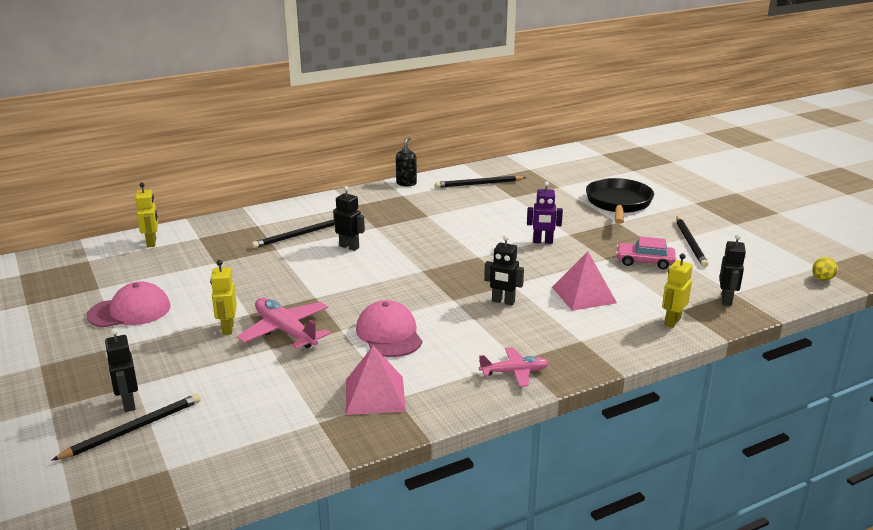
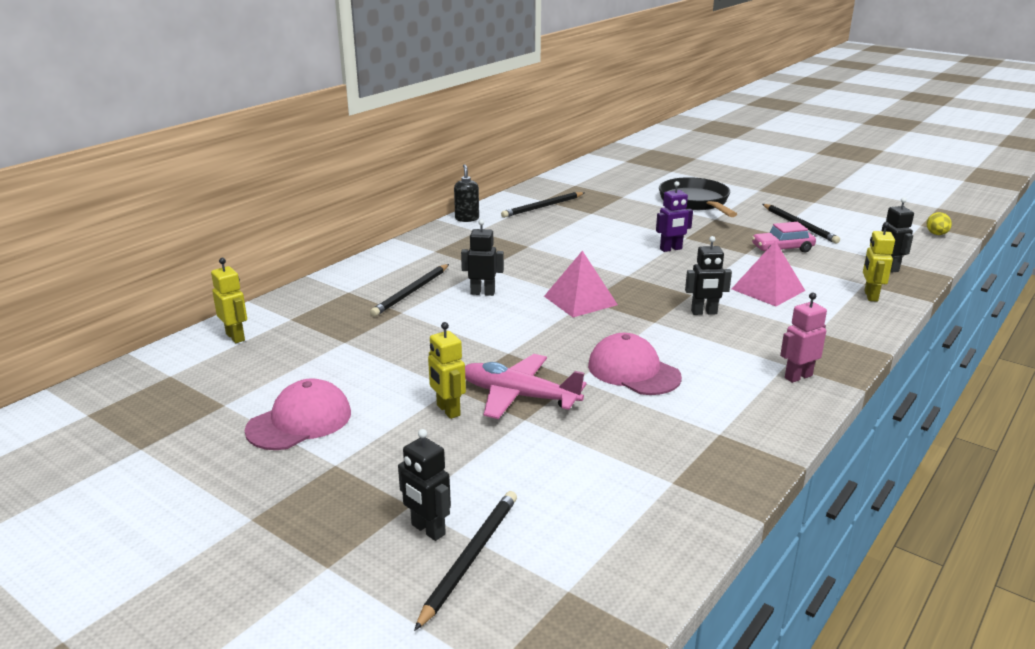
camera: 25 degrees left, 0 degrees up
(375, 395) = (695, 436): pink pyramid -> pink pyramid (580, 300)
(514, 372) = (798, 376): pink plane -> pink robot

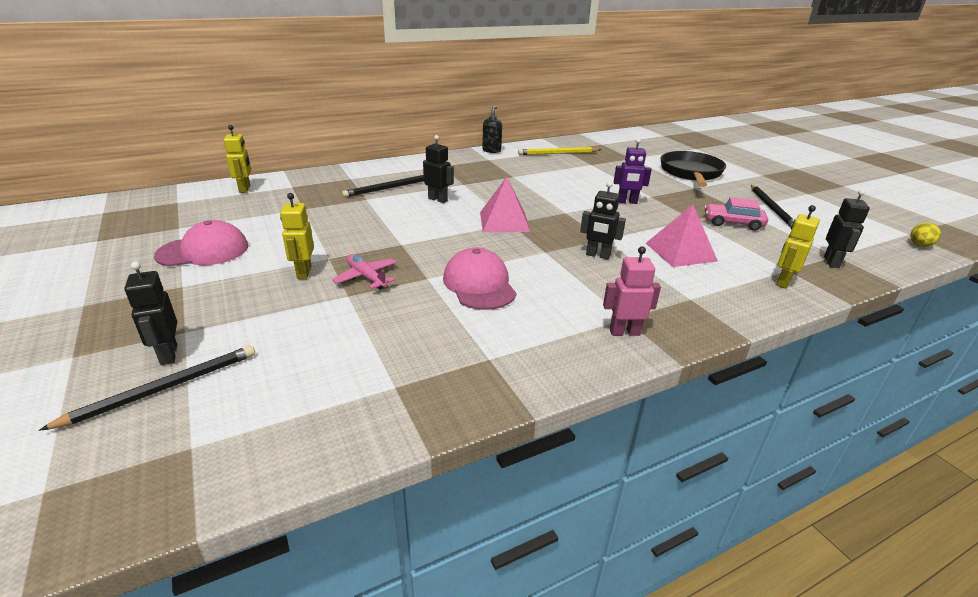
camera: 25 degrees right, 5 degrees up
(518, 396) = (366, 277): pink plane -> pink plane, size x0.63
(542, 207) = (558, 153): black pencil -> yellow pencil

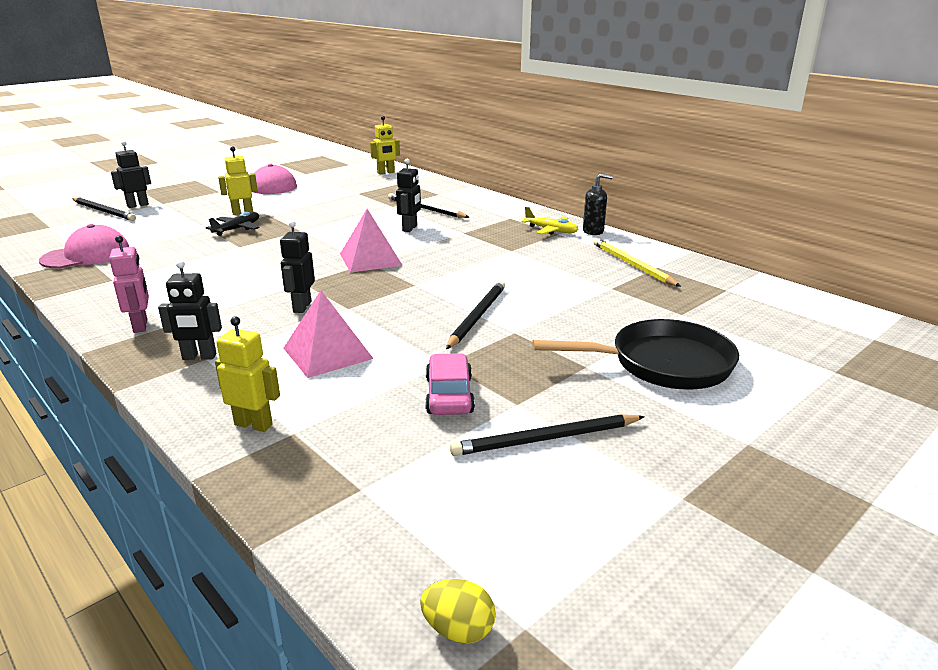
camera: 75 degrees right, 5 degrees down
(366, 277) = (237, 229): pink plane -> black plane
(479, 284) = (229, 264): pink cap -> pink cap (86, 255)
(481, 160) = (551, 230): none -> yellow plane
(627, 202) = (477, 316): purple robot -> black pencil
(831, 262) = (330, 479): black robot -> black robot (199, 357)

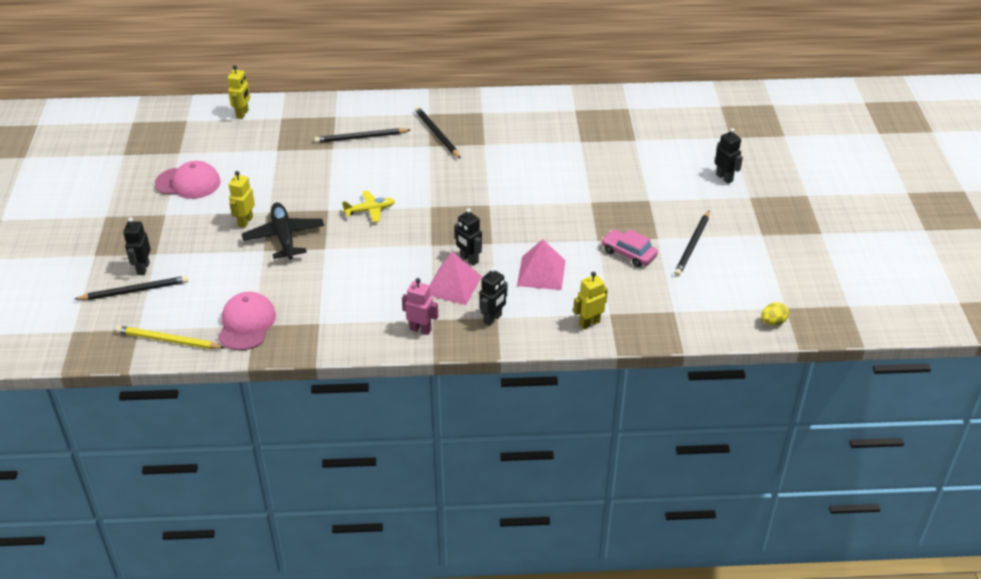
camera: 50 degrees left, 15 degrees up
(237, 229) = (284, 237): black plane -> black plane, size x1.59
(370, 259) = (426, 203): pink pyramid -> pink pyramid (453, 285)
(410, 228) = (391, 163): black robot -> black robot (724, 178)
(477, 316) = (559, 204): black pencil -> black pencil (436, 134)
(551, 230) = (474, 111): yellow plane -> yellow plane (370, 210)
(593, 231) = (497, 98): black soap dispenser -> none
(632, 265) = (562, 116): yellow pencil -> yellow pencil (168, 340)
(662, 364) = (672, 178): black pan -> none

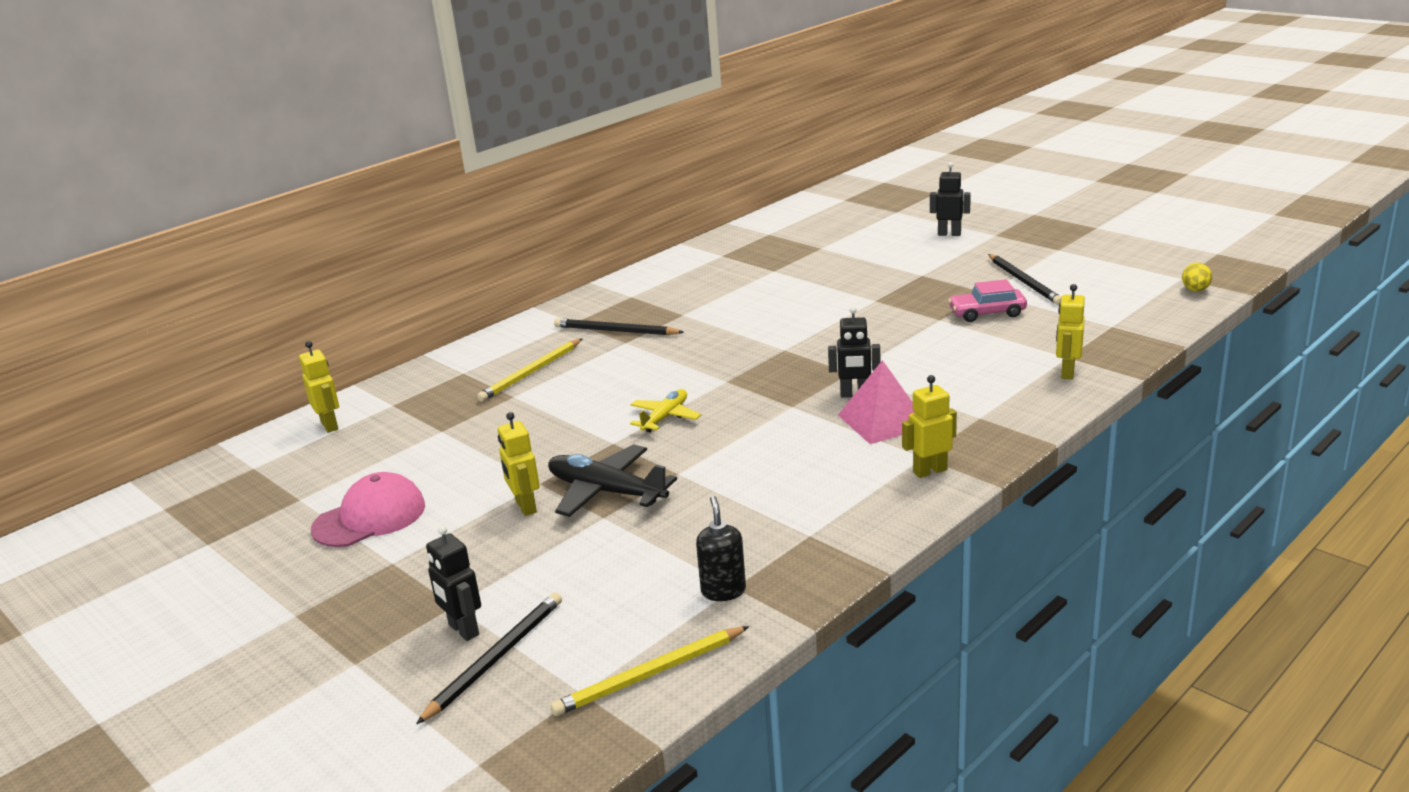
camera: 40 degrees left, 15 degrees down
(246, 324) = (723, 591): pink cap -> black soap dispenser
(360, 138) = (531, 373): black pencil -> yellow pencil
(420, 329) = (930, 471): pink robot -> yellow robot
(493, 319) = (979, 421): black robot -> none
(541, 273) = (944, 365): pink pyramid -> none

